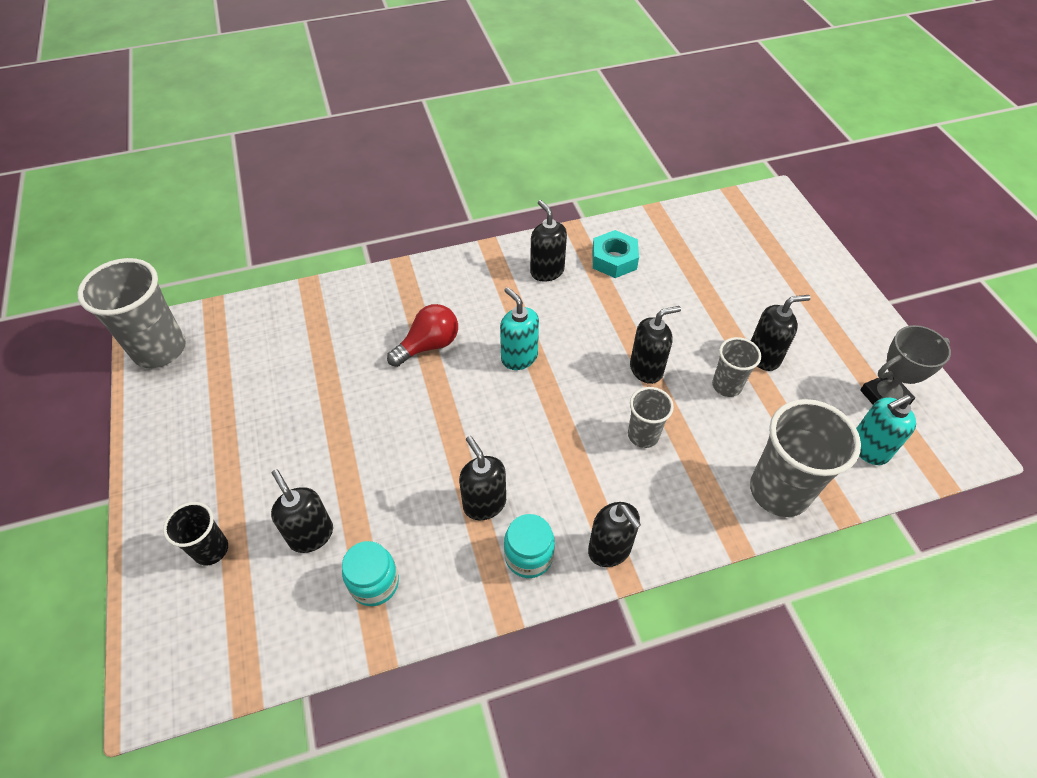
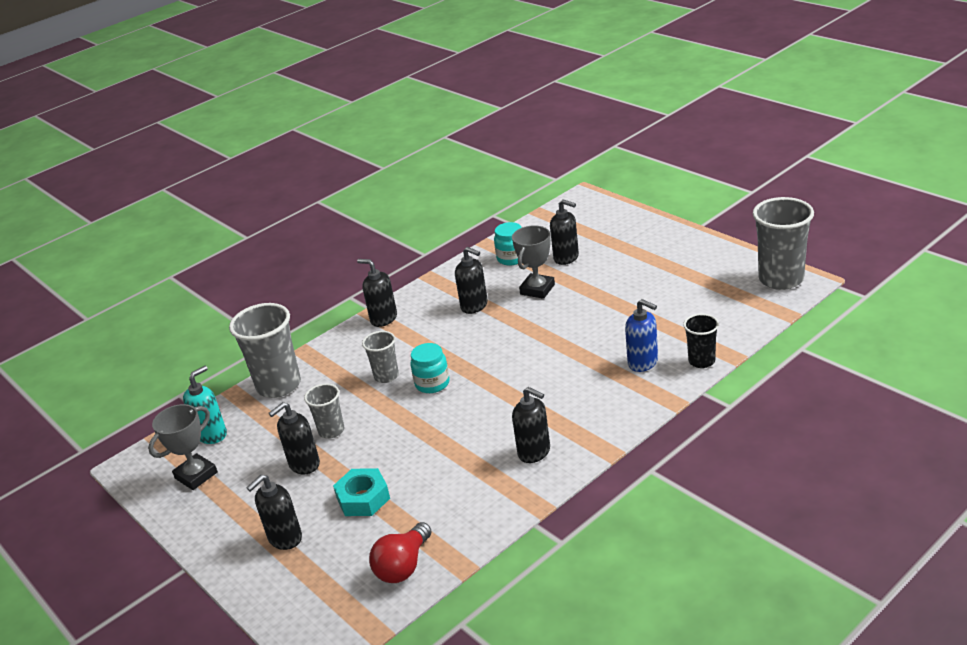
camera: 160 degrees right, 20 degrees down
(211, 549) = (615, 233): black cup -> black cup (701, 361)
(385, 315) = (643, 363): none -> blue soap dispenser
(393, 489) = (537, 289): none -> grey trophy
(428, 345) = (587, 360): red light bulb -> red light bulb (403, 566)
(519, 357) = (510, 381): turquoise soap dispenser -> none
(528, 556) = (431, 298): turquoise jar -> turquoise jar (432, 383)
(614, 259) = (476, 490): turquoise nut -> turquoise nut (363, 498)
(646, 369) = (402, 415): black soap dispenser -> black soap dispenser (285, 538)

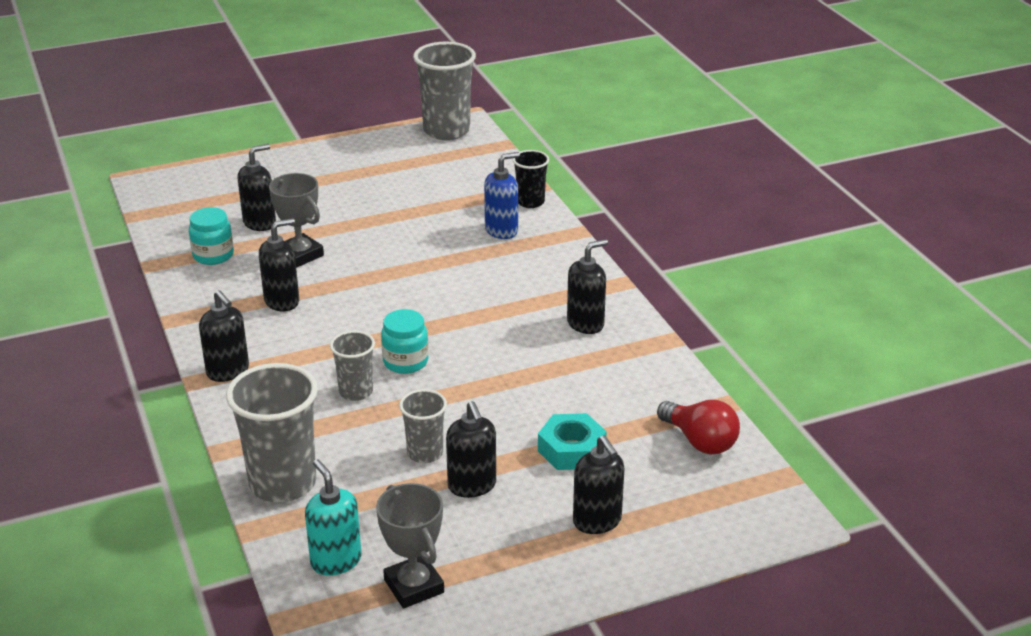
camera: 75 degrees left, 0 degrees up
(383, 319) = (228, 371): black soap dispenser -> black soap dispenser turned 90 degrees counterclockwise

